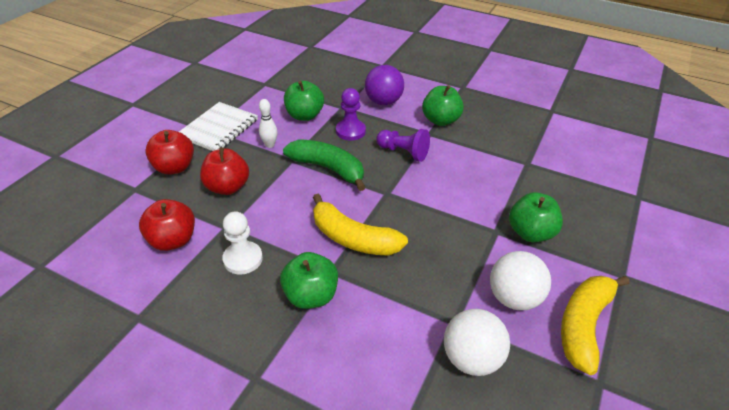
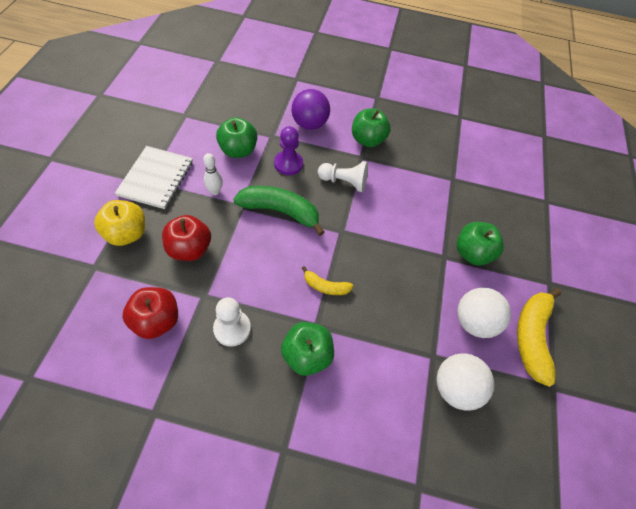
camera: 20 degrees left, 15 degrees up
(174, 167) = (127, 234): red apple -> yellow apple
(353, 238) = (325, 286): yellow banana -> yellow banana, size x0.53
(403, 152) = (344, 182): purple pawn -> white pawn

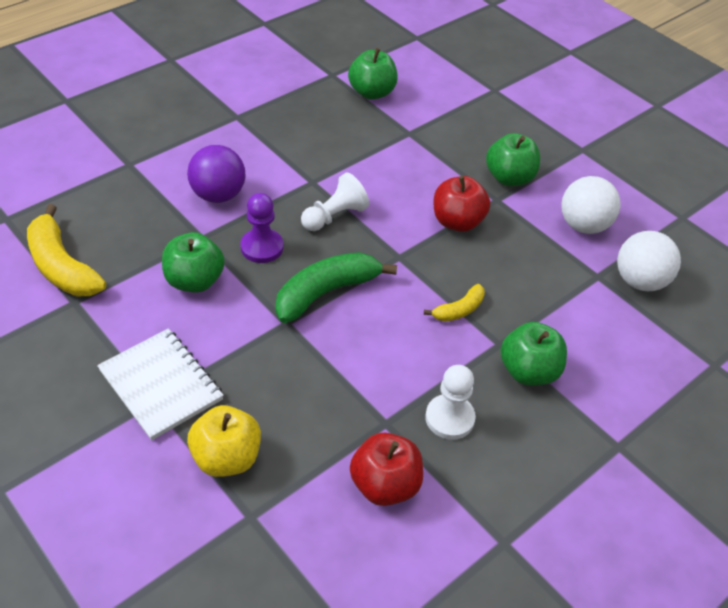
camera: 50 degrees left, 10 degrees down
(189, 249) = (307, 404): red apple -> red apple (457, 222)
(215, 191) = (240, 336): white bowling pin -> none
(367, 140) = (293, 162): green apple -> green apple (372, 92)
(531, 337) = (626, 198): yellow banana -> yellow banana (62, 266)

